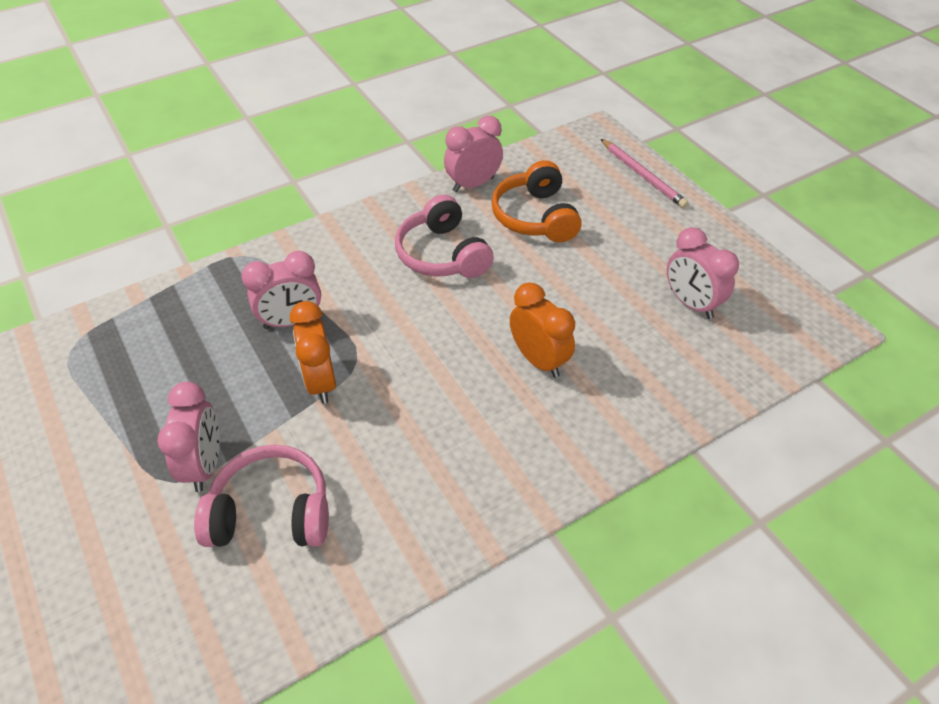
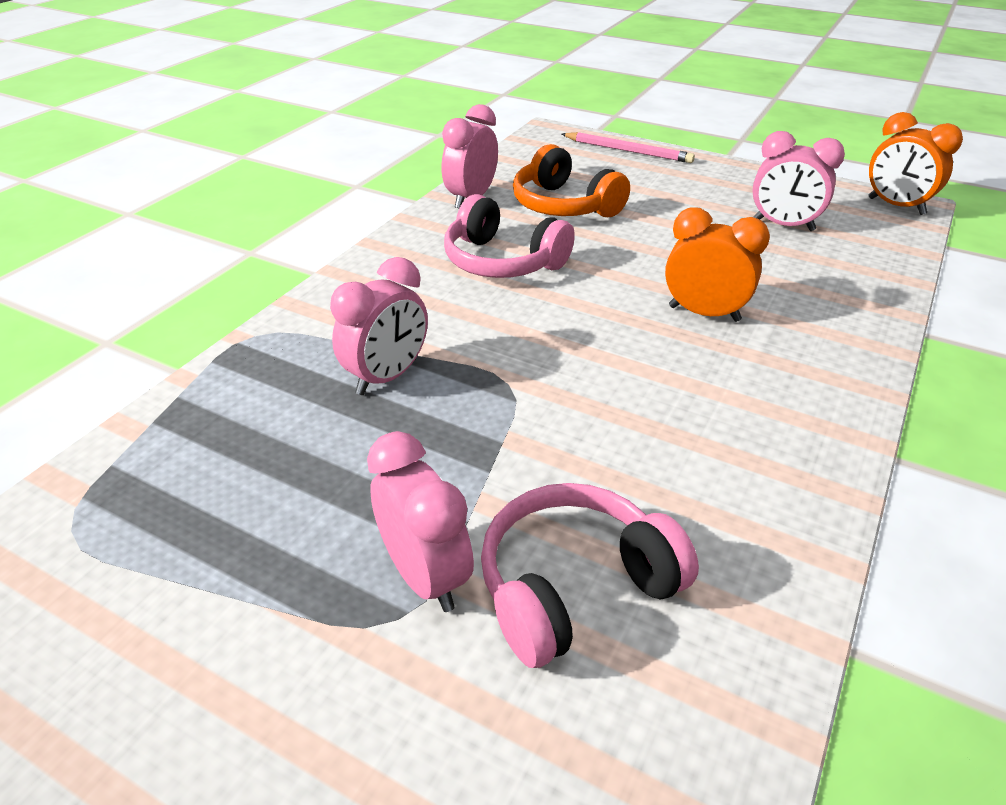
camera: 30 degrees left, 10 degrees down
(321, 382) = (489, 422): orange clock -> orange clock (896, 206)

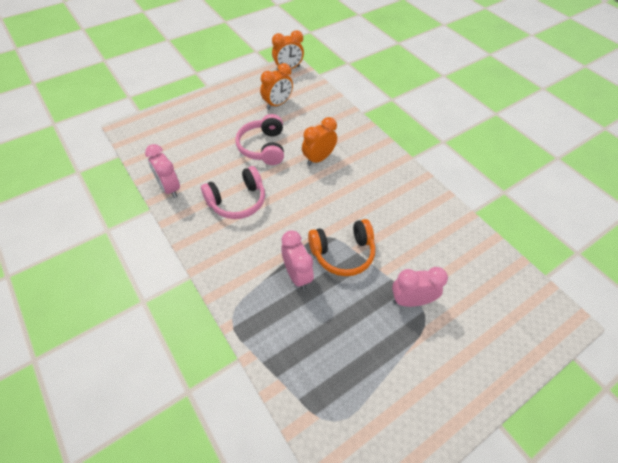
camera: 65 degrees left, 15 degrees up
(564, 205) = (206, 158): orange headphones -> orange headphones (343, 253)
(574, 586) = (431, 262): pink headphones -> pink headphones (263, 147)
(628, 151) = (174, 112): pink pencil -> none
(783, 225) = (277, 104): pink clock -> orange clock

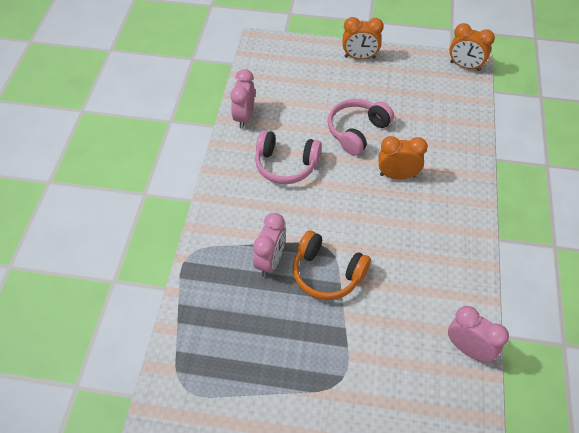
camera: 45 degrees right, 0 degrees up
(277, 104) = (414, 97): orange clock -> orange clock (359, 57)
(411, 300) = (342, 358): pink clock -> pink clock (468, 349)

